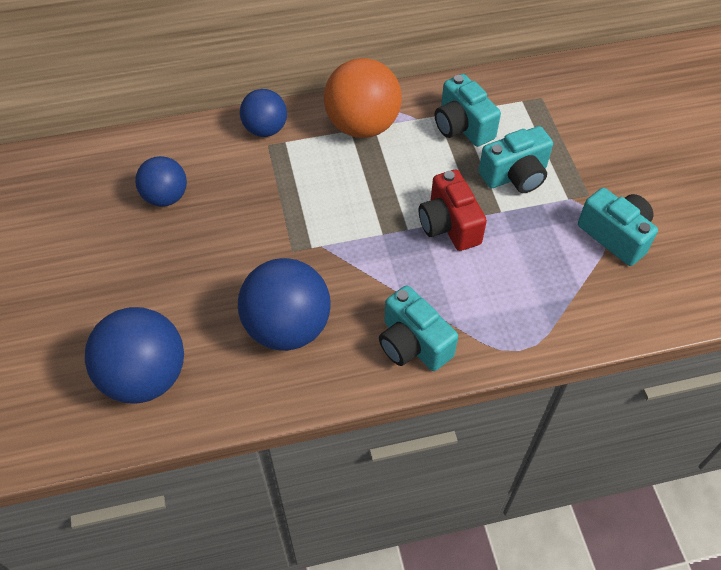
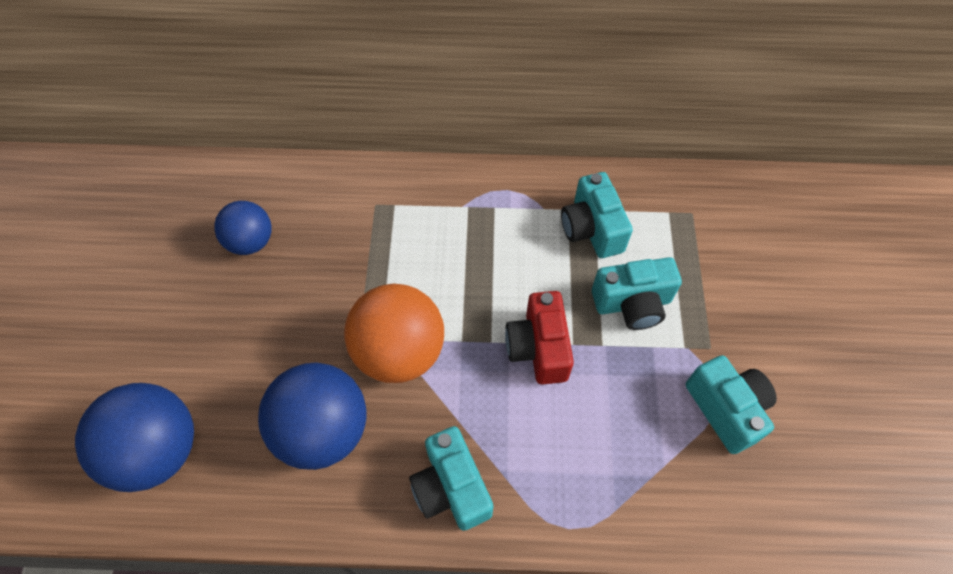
camera: 15 degrees right, 5 degrees up
(265, 129) = (378, 185): blue ball -> none
(362, 125) = (482, 203): orange ball -> orange ball (399, 352)

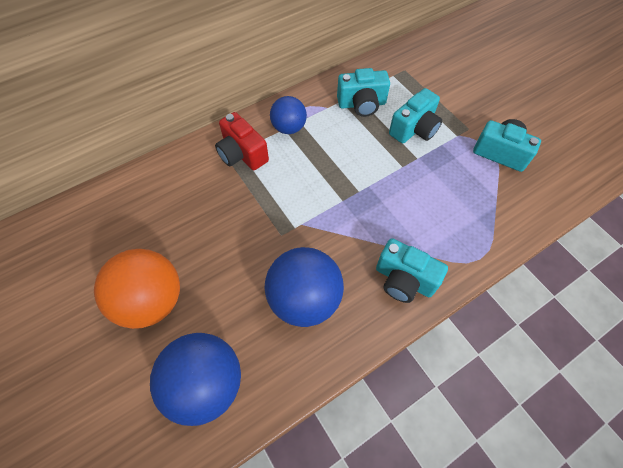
camera: 35 degrees left, 0 degrees up
(251, 242) = (162, 222): blue ball -> blue ball (289, 128)
(399, 352) = (312, 228): orange ball -> orange ball (152, 300)
(538, 348) = (386, 179): red camera -> red camera (242, 154)
(591, 229) = (362, 104): turquoise camera -> turquoise camera turned 45 degrees counterclockwise

